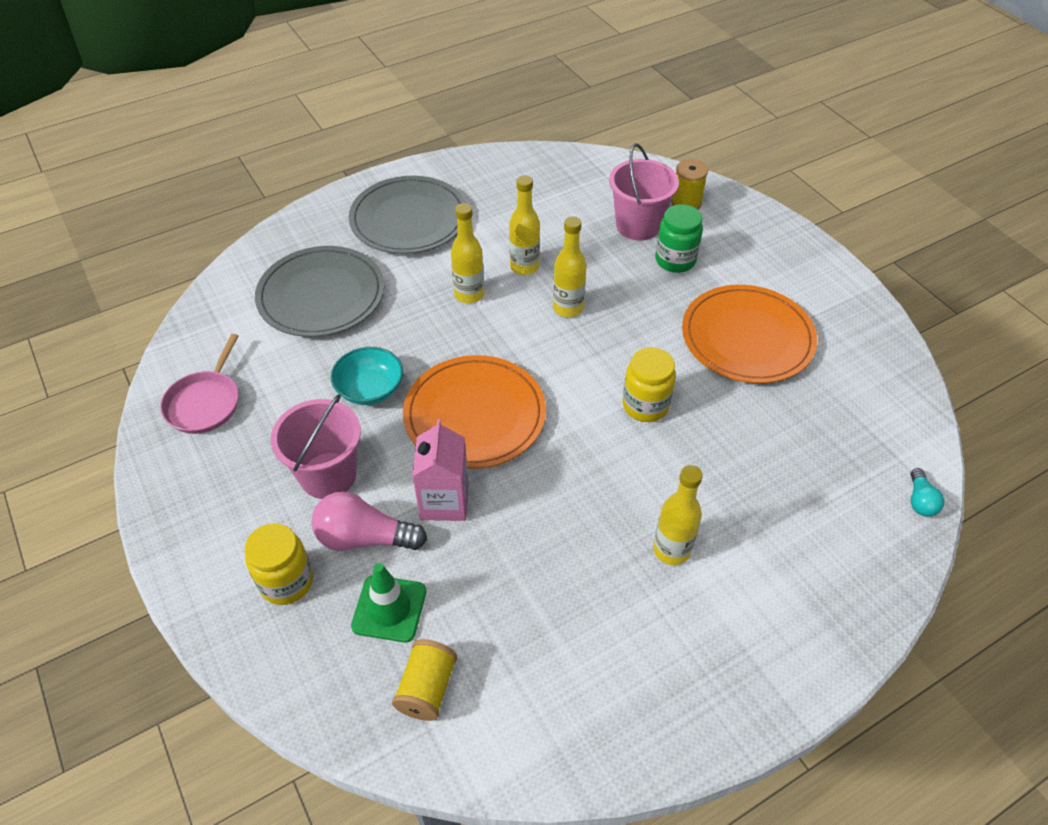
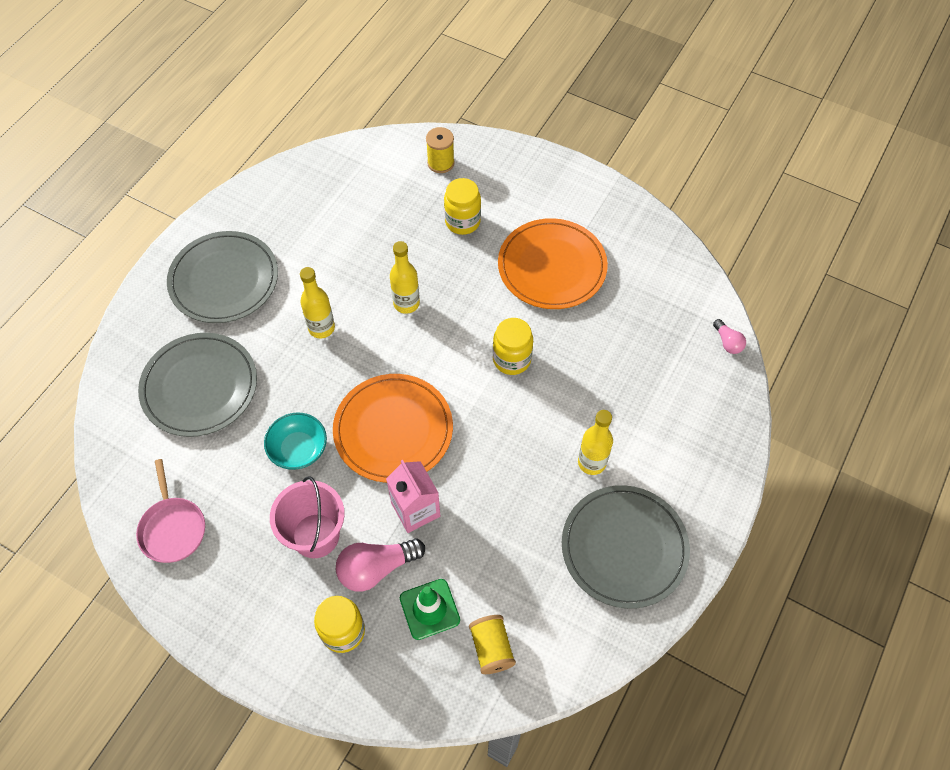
camera: 30 degrees left, 10 degrees up
(524, 267) = (349, 282): yellow bottle -> none
(638, 225) = (416, 202): pink bucket -> none
(653, 662) = (624, 548): none -> grey plate
(675, 260) = (462, 221): green jar -> yellow jar
(920, 501) = (727, 342): turquoise light bulb -> pink light bulb

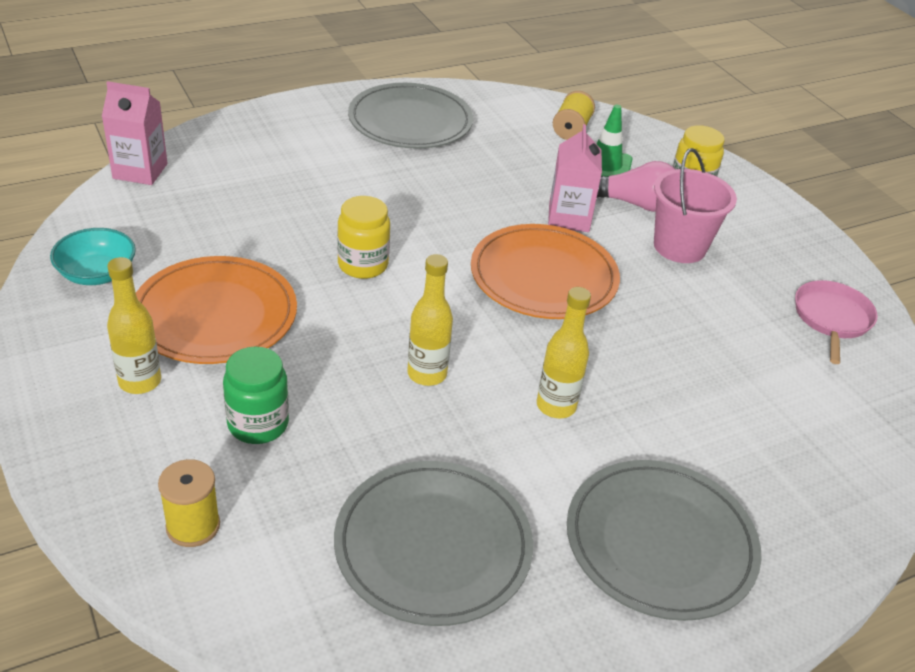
camera: 150 degrees left, 20 degrees down
(199, 387) = (753, 426): grey plate -> grey plate (433, 545)
(298, 449) = (659, 312): turquoise bowl -> turquoise bowl (97, 274)
(462, 221) = (258, 424): yellow jar -> green jar
(591, 462) = (376, 169): yellow bottle -> yellow bottle (140, 382)
(727, 342) = (140, 171): pink light bulb -> pink carton

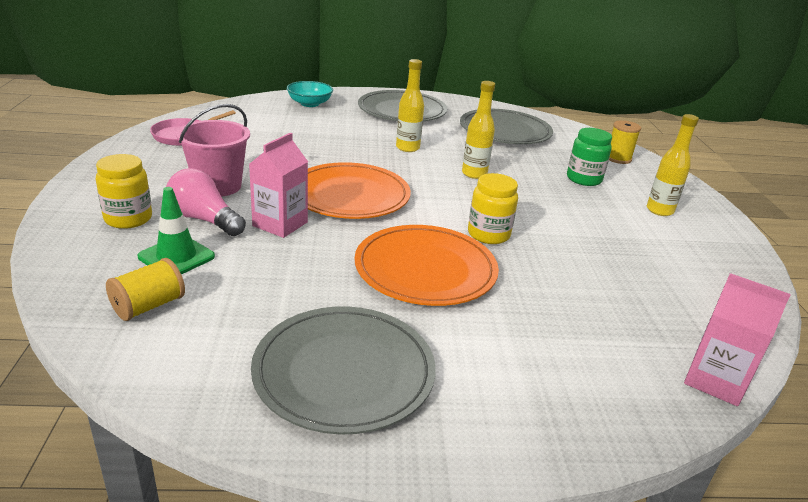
camera: 155 degrees left, 10 degrees down
(97, 274) = (717, 280): turquoise bowl -> turquoise bowl (310, 104)
(215, 315) = (612, 231): orange plate -> orange plate (425, 269)

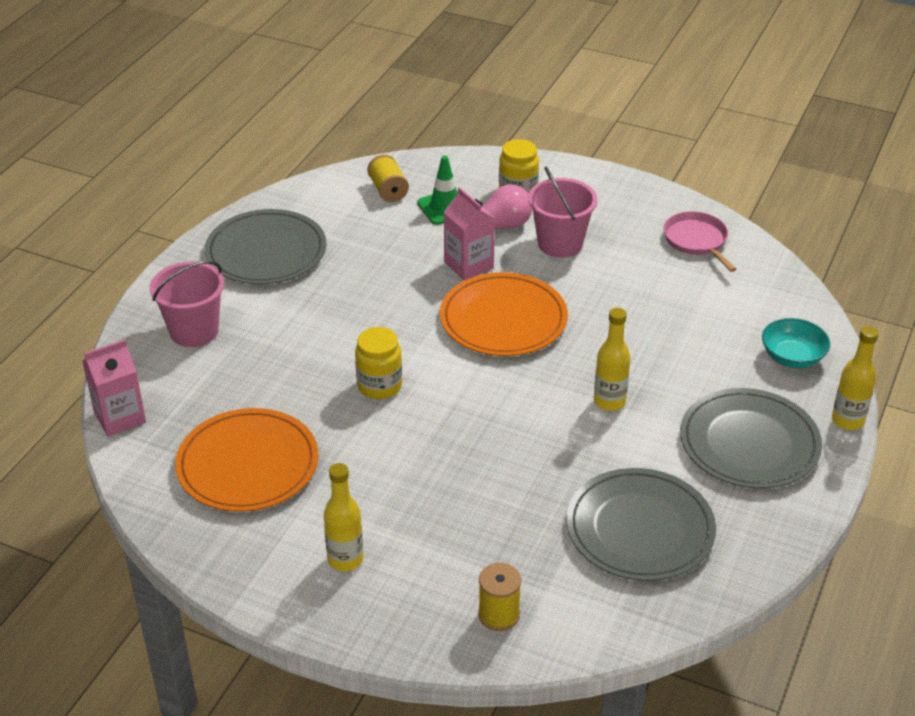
camera: 120 degrees right, 10 degrees up
(425, 269) = (350, 324): orange plate -> orange plate (248, 464)
(474, 174) = (513, 432): yellow bottle -> yellow bottle (847, 420)
(540, 378) = (194, 331): none -> pink bucket
(584, 179) = (455, 532): green jar -> none

